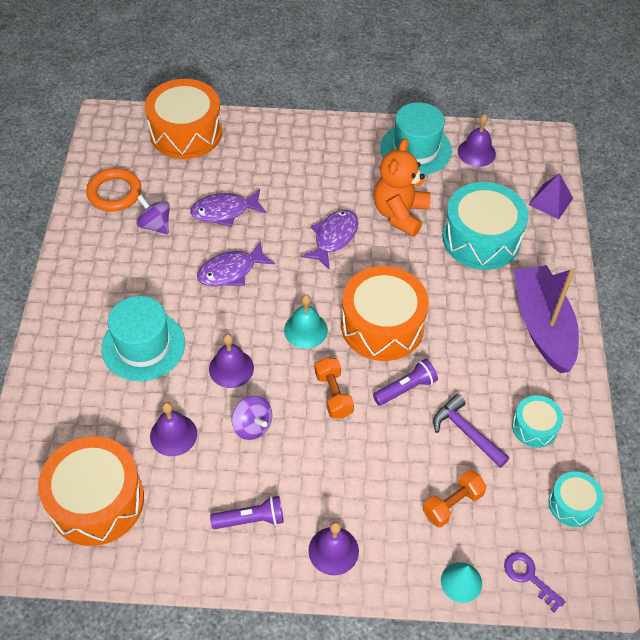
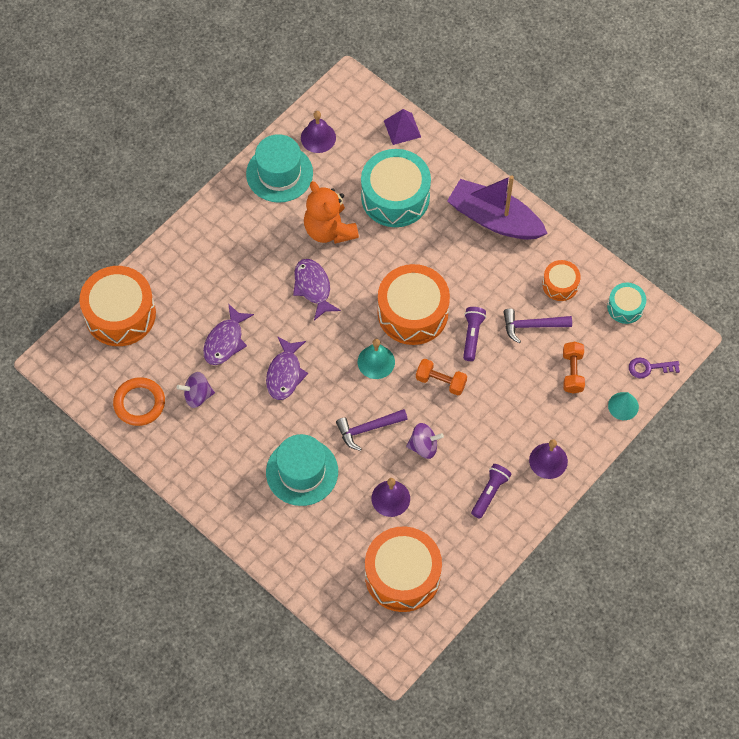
camera: 50 degrees left, 10 degrees up
(231, 368) = (368, 429): purple bell -> purple hammer
(534, 427) = (560, 284): turquoise drum -> orange drum

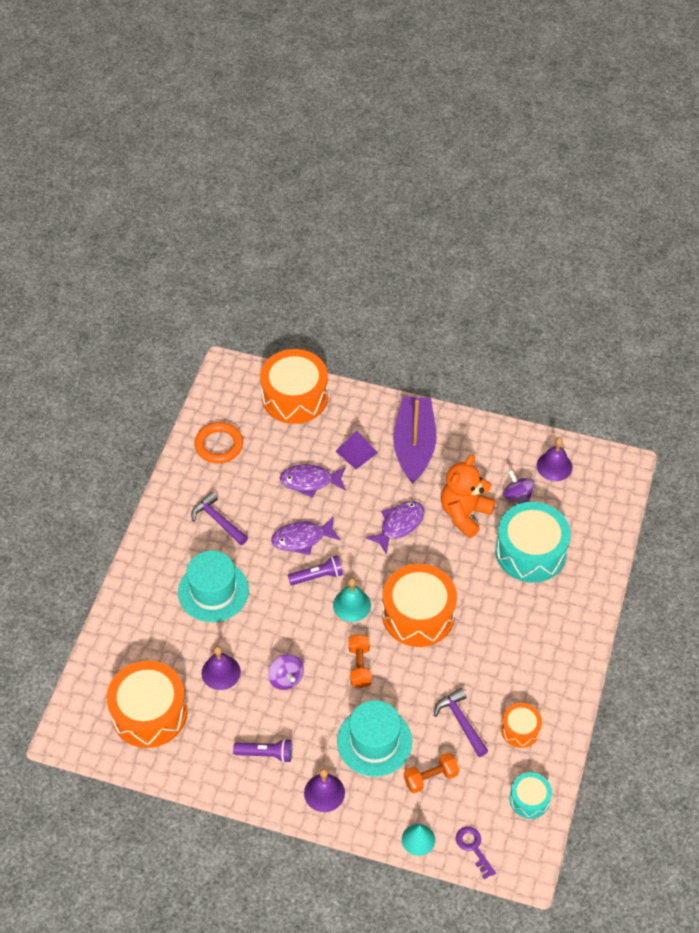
camera: 65 degrees right, 10 degrees down
(197, 395) = (247, 483): purple spinning top -> purple spinning top (517, 496)
(279, 173) = (499, 452): turquoise hat -> turquoise hat (374, 741)
(368, 429) = (281, 626): purple hammer -> purple hammer (218, 520)
(402, 128) = (606, 528): purple pyramid -> purple pyramid (356, 451)
(472, 336) = (421, 674): purple flashlight -> purple flashlight (317, 576)
(494, 219) = (557, 643): purple boat -> purple boat (414, 446)

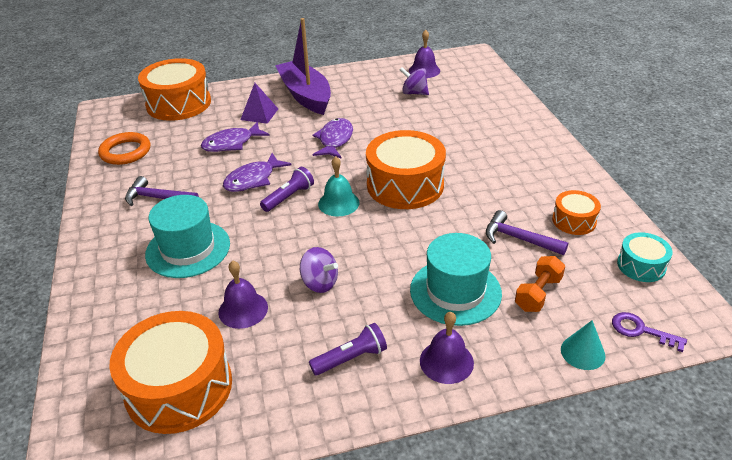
camera: 30 degrees left, 15 degrees down
(359, 666) = (386, 241): orange dumbbell -> none
(464, 513) = (383, 115): orange teddy bear -> none
(530, 551) = (456, 116): turquoise drum -> none

